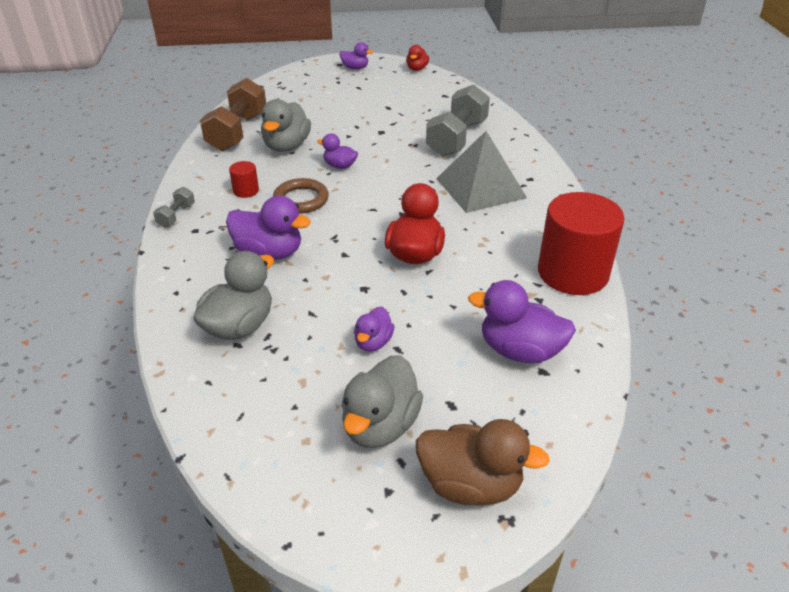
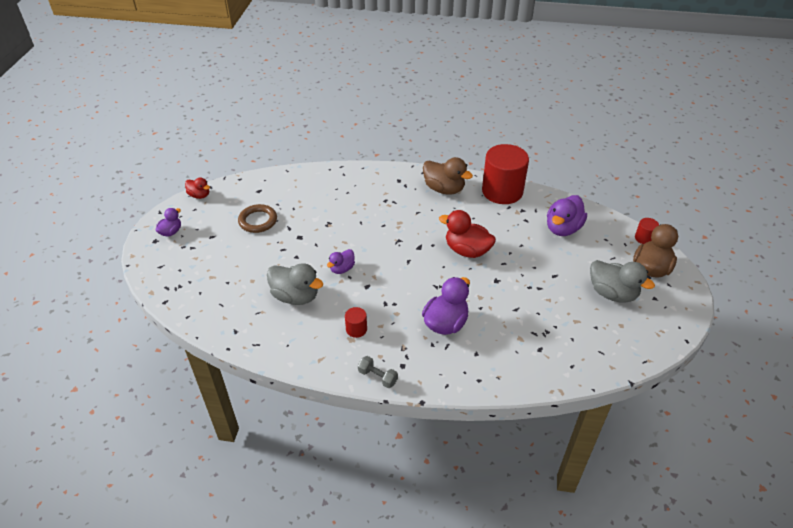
camera: 75 degrees left, 5 degrees up
(238, 132) = (252, 327): brown dumbbell -> none
(239, 326) = (522, 346): grey duck -> none
(301, 200) = (382, 297): brown ring -> brown ring (258, 221)
(373, 342) = (547, 285): purple duck -> none
(457, 138) = (330, 200): grey dumbbell -> none
(480, 188) = (401, 204): grey pyramid -> none
(538, 217) = (444, 189): none -> brown duck
(557, 472) = (644, 238): none -> red cylinder

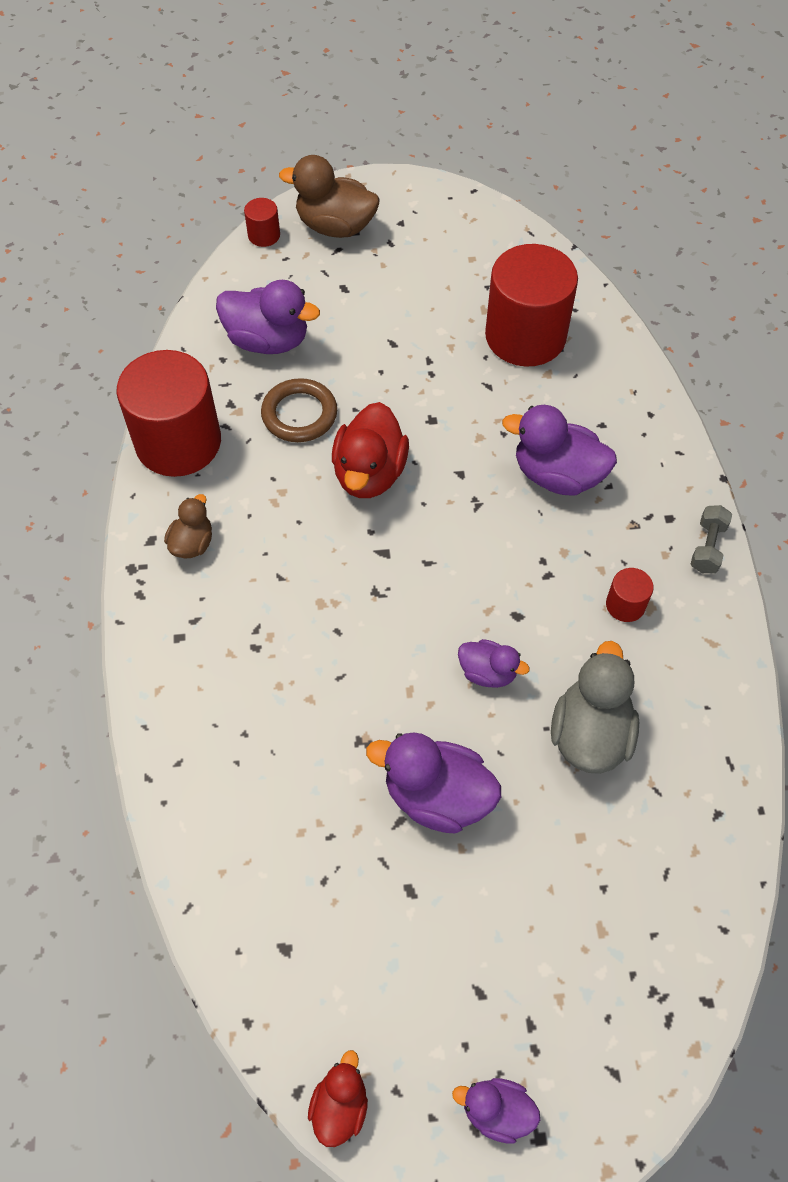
camera: 105 degrees left, 15 degrees up
(258, 221) = (396, 903): brown ring -> brown ring (299, 414)
(293, 240) = (437, 796): none -> purple duck
(444, 189) = (192, 543): brown duck -> brown duck, size x0.57
(551, 335) = (525, 336): none -> red cylinder
(612, 293) = (408, 270): grey duck -> none

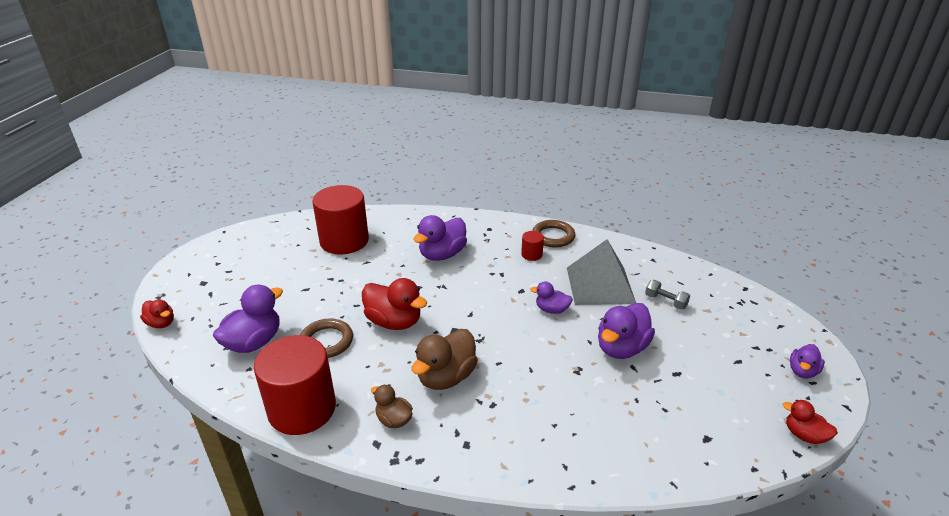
camera: 70 degrees left, 25 degrees down
(264, 235) = (161, 323): red cylinder -> red duck
(335, 227) = (190, 290): brown duck -> brown duck (446, 377)
(488, 672) = (551, 310): purple duck -> purple duck turned 120 degrees counterclockwise
(590, 734) = (600, 285): grey duck -> grey pyramid
(701, 625) = (553, 236): none -> brown ring
(707, 547) = (511, 223): grey dumbbell -> grey dumbbell (665, 301)

